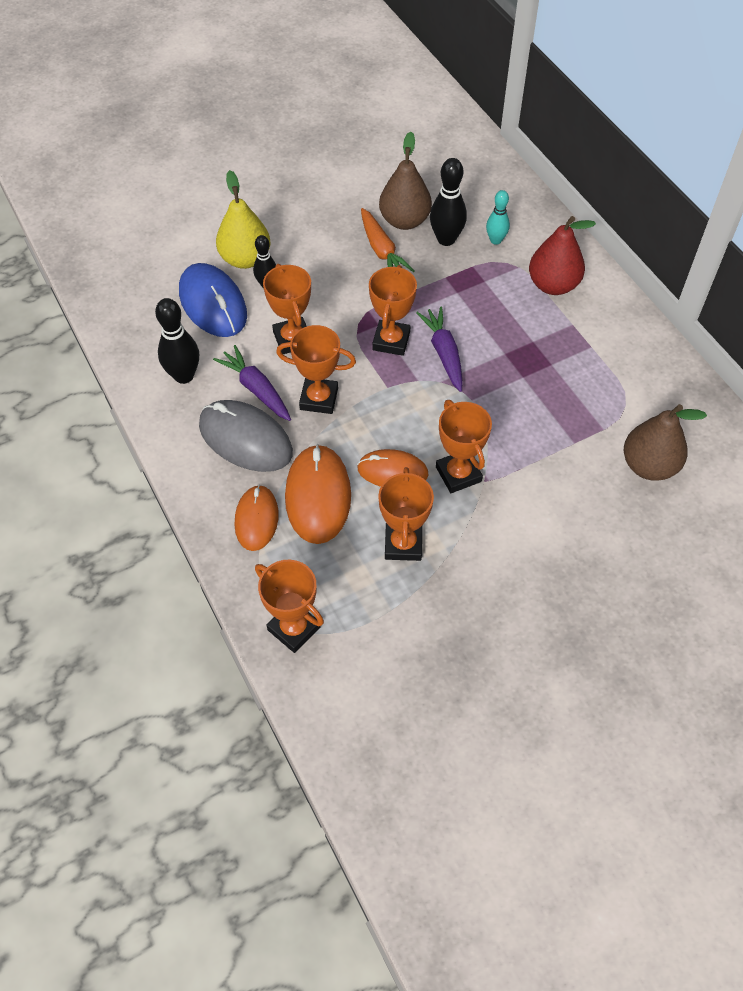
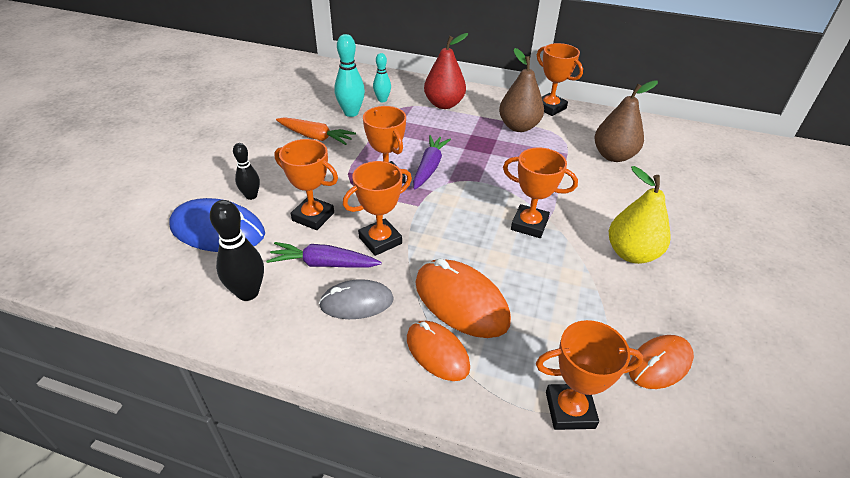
camera: 45 degrees left, 15 degrees down
(245, 259) = (214, 190): yellow pear -> yellow pear (631, 253)
(245, 439) = (356, 302): grey mouse -> grey mouse, size x0.65
(392, 471) = (489, 250): orange mouse -> orange mouse (660, 364)
(403, 544) = (556, 289): orange trophy -> orange trophy (550, 108)
(404, 221) = (311, 116): brown pear -> brown pear (518, 127)
(444, 354) = (429, 167): purple carrot -> purple carrot turned 75 degrees clockwise
(446, 239) = (351, 113): black bowling pin -> turquoise bowling pin

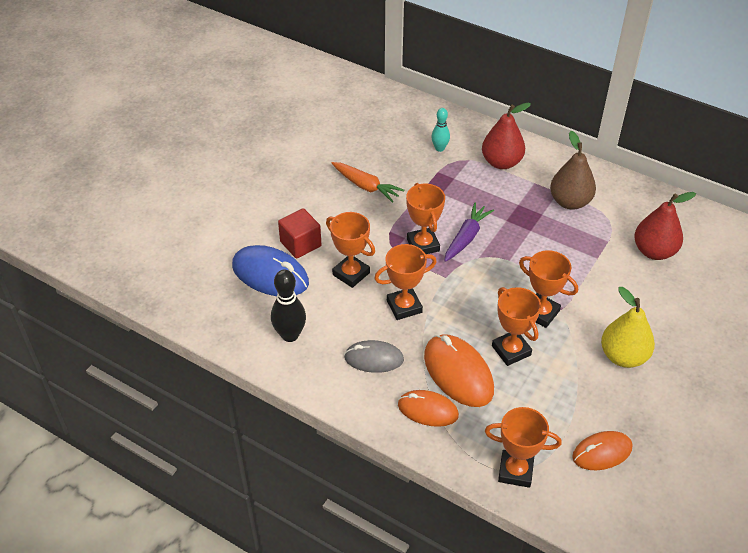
camera: 15 degrees right, 5 degrees up
(251, 196) = (300, 244): black bowling pin -> red cube
(324, 264) = (353, 320): purple carrot -> none
(351, 113) = (405, 161): turquoise bowling pin -> none
(437, 352) = (428, 410): orange mouse -> orange mouse turned 45 degrees counterclockwise
(550, 108) = (612, 182): orange trophy -> orange trophy (511, 350)
(613, 156) = (654, 251): brown pear -> red pear

